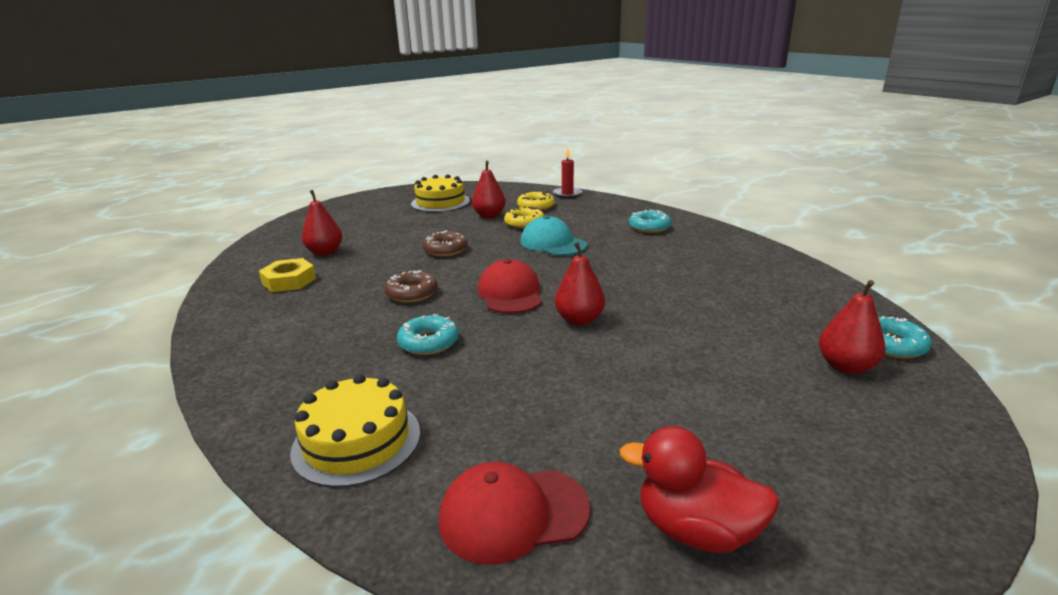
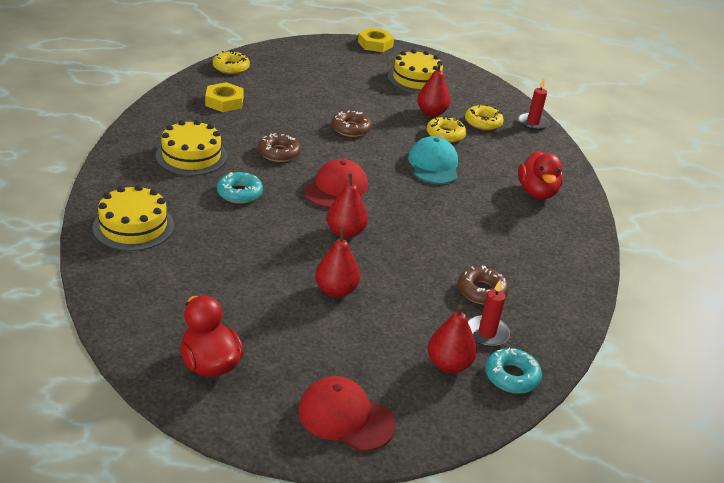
camera: 35 degrees right, 10 degrees up
(255, 255) = (231, 67): none -> yellow donut
(322, 338) = (191, 156): none -> yellow cake
(325, 252) = (273, 88): red pear -> red pear (336, 290)
(369, 195) = (375, 44): none -> yellow nut
(513, 514) = (149, 302): red cap -> red cap (345, 417)
(649, 227) = (537, 192): turquoise donut -> red duck
(749, 302) = (481, 291): none -> brown donut
(814, 327) = (487, 333): none -> red candle

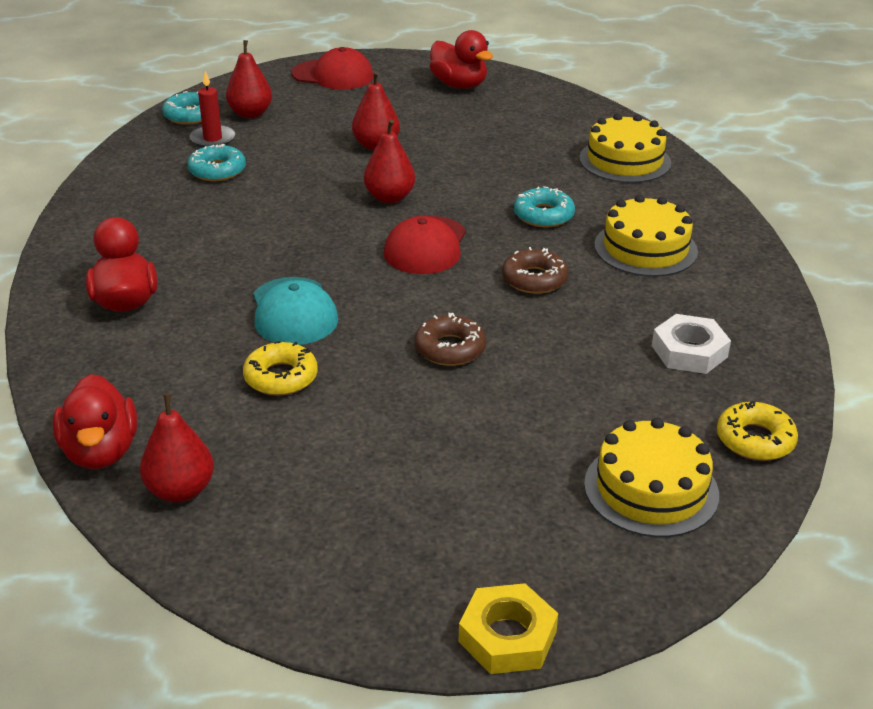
camera: 170 degrees right, 0 degrees up
(224, 102) = (689, 351): yellow nut -> white nut
(416, 79) = (365, 519): yellow cake -> yellow cake (651, 489)
(431, 113) = (314, 424): red pear -> red pear (180, 490)
(481, 291) = (217, 170): brown donut -> turquoise donut
(483, 122) = (208, 425): yellow donut -> none
(533, 123) = (101, 451): red candle -> red duck

